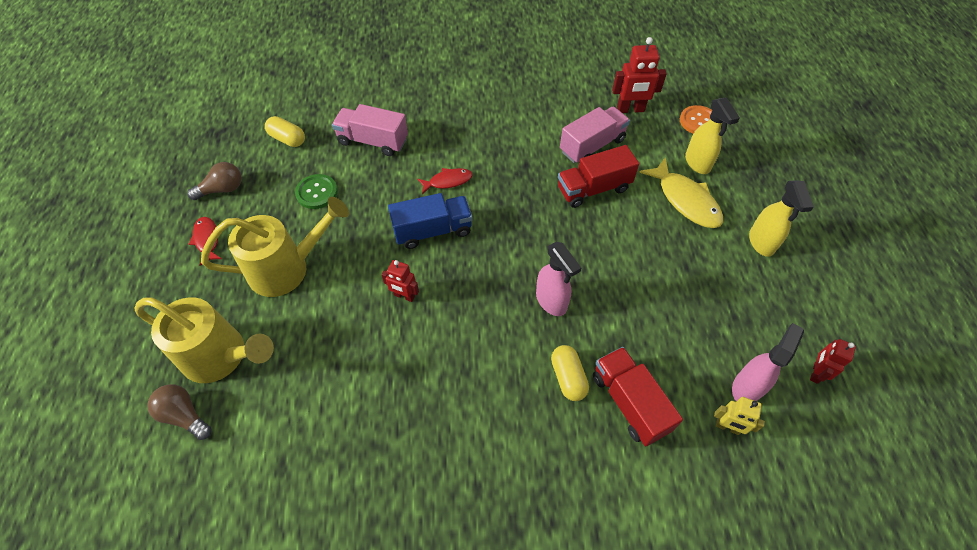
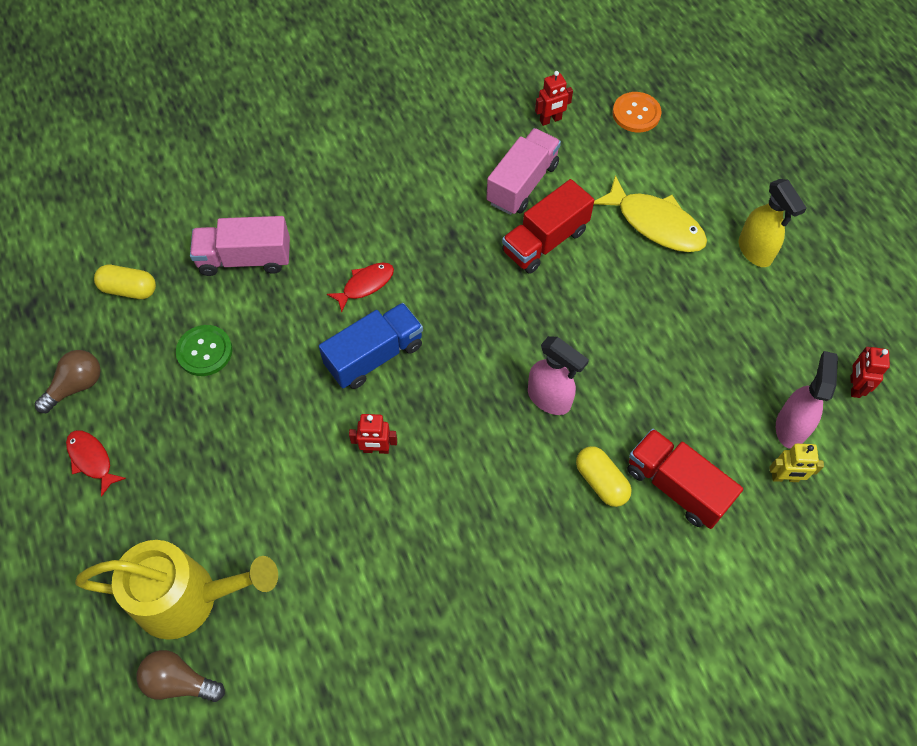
camera: 20 degrees left, 5 degrees up
(287, 268) = (215, 463): yellow watering can -> none
(630, 109) = (550, 120): red robot -> red robot, size x0.62
(697, 163) = (653, 171): yellow spray bottle -> none

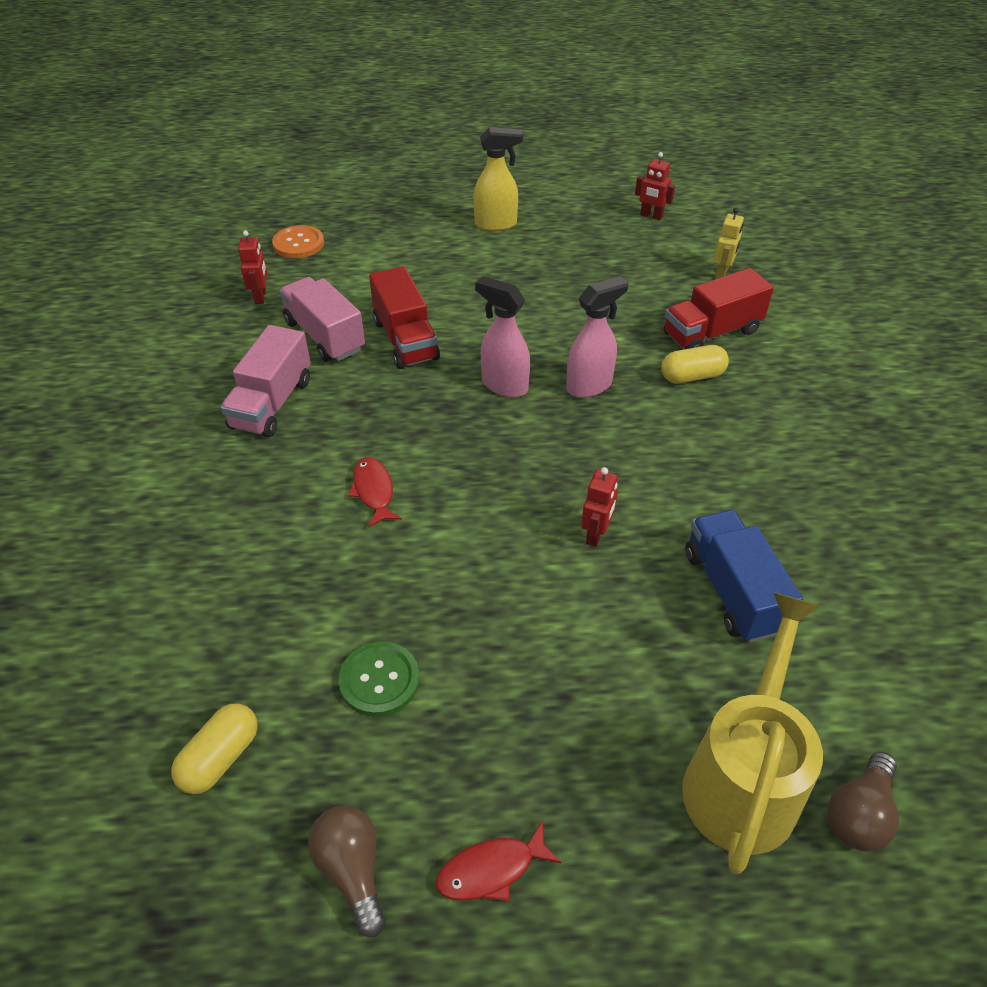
camera: 70 degrees left, 15 degrees down
(245, 259) = (260, 601): pink truck -> pink truck (272, 403)
(374, 356) = (474, 506): blue truck -> blue truck (733, 591)
(655, 223) = (431, 267): yellow fish -> none
(790, 427) = (675, 256): pink spray bottle -> pink spray bottle (504, 385)

